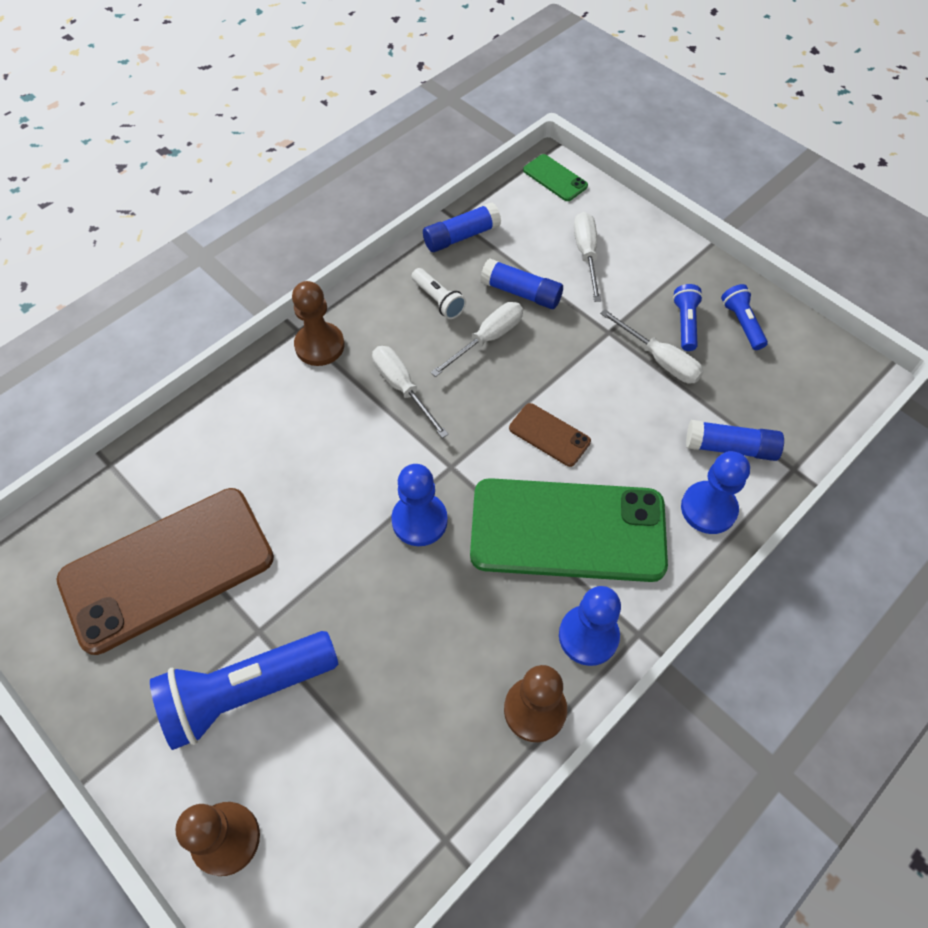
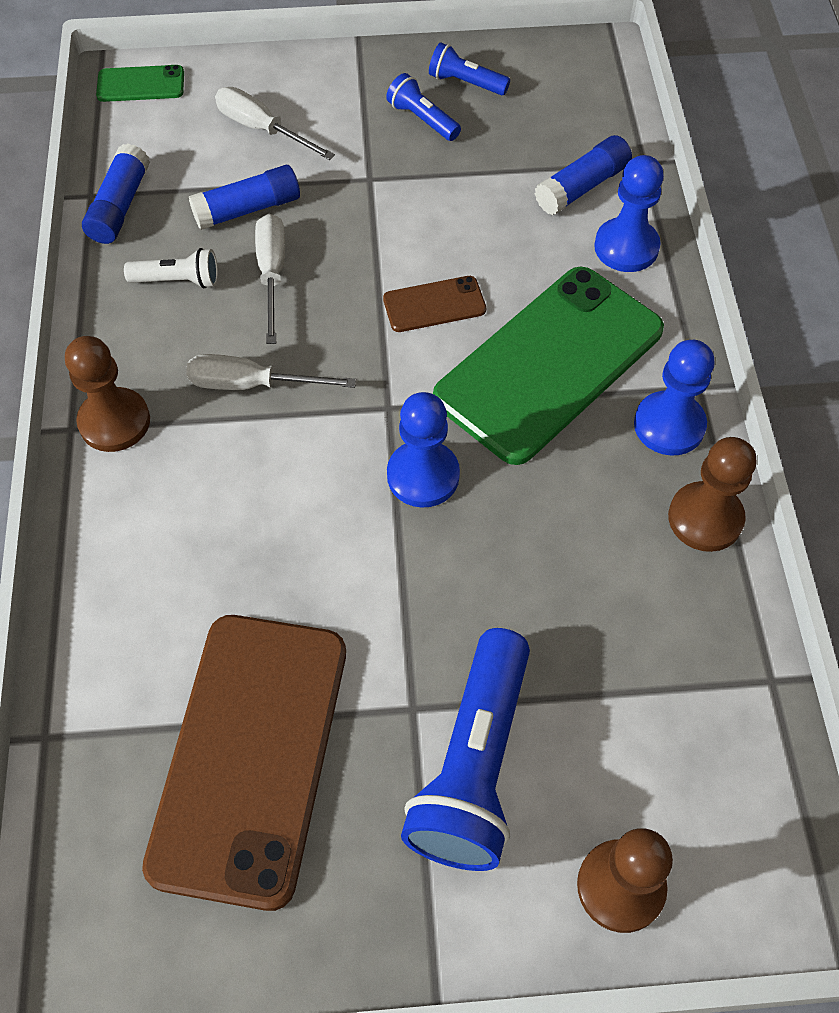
camera: 50 degrees left, 0 degrees up
(659, 359) = (440, 166): white screwdriver -> none

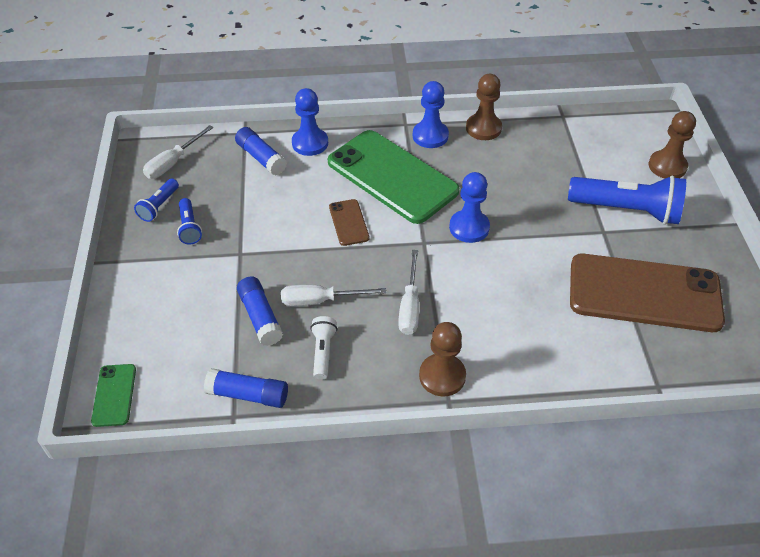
camera: 90 degrees left, 10 degrees down
(262, 129) = (182, 313): white screwdriver -> white screwdriver (173, 163)
(422, 119) = (189, 227): blue flashlight -> blue flashlight turned 60 degrees counterclockwise

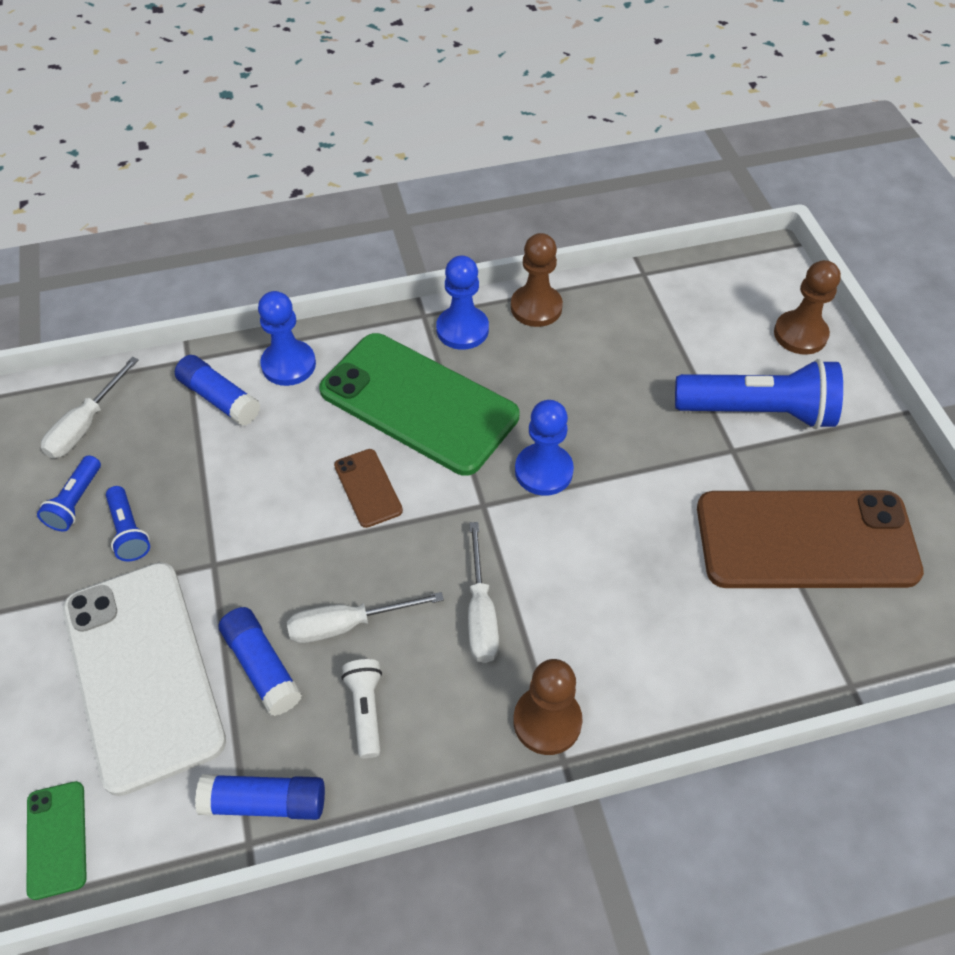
camera: 10 degrees left, 5 degrees up
(184, 310) = (142, 673): none -> white phone

